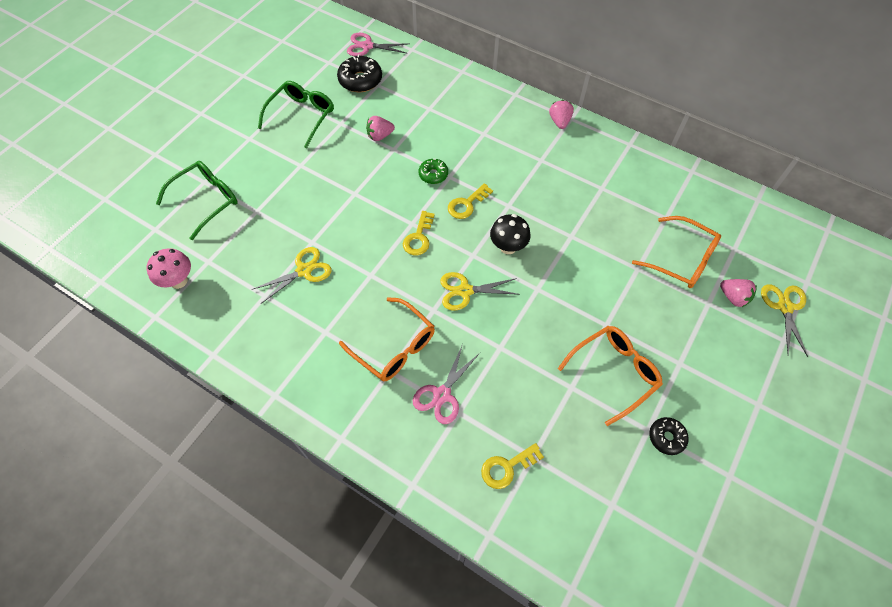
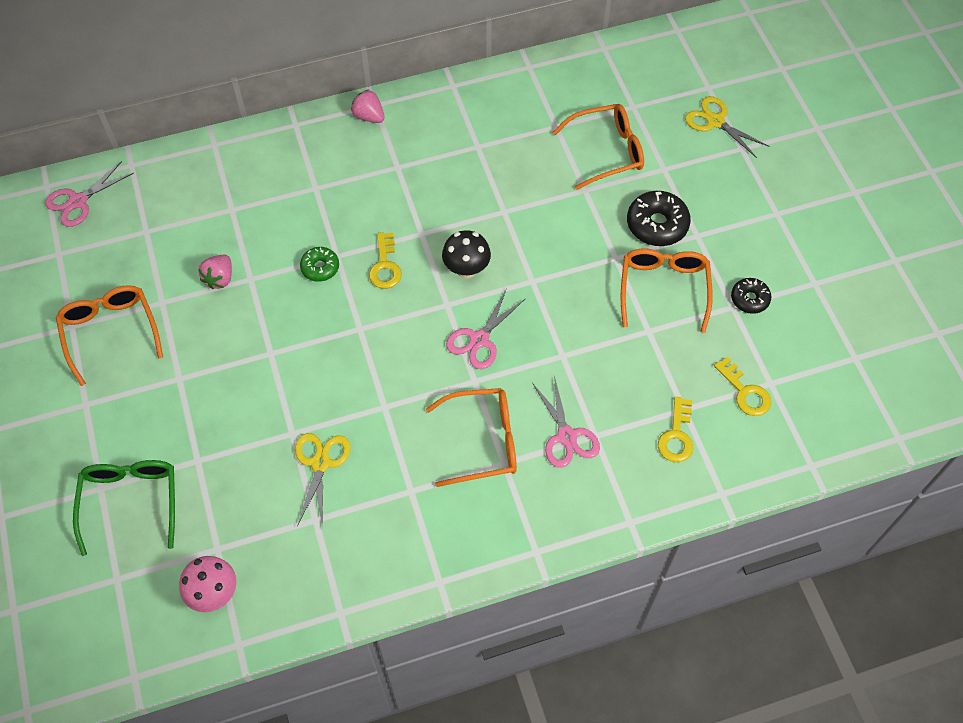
camera: 50 degrees left, 0 degrees up
(301, 116) = (110, 332): green glasses -> orange glasses
(360, 80) = (121, 242): black donut -> black donut (657, 224)
(419, 237) = (382, 334): yellow key -> yellow key (745, 392)
(465, 291) = (479, 340): yellow scissors -> pink scissors
(733, 297) = (675, 147): pink strawberry -> none

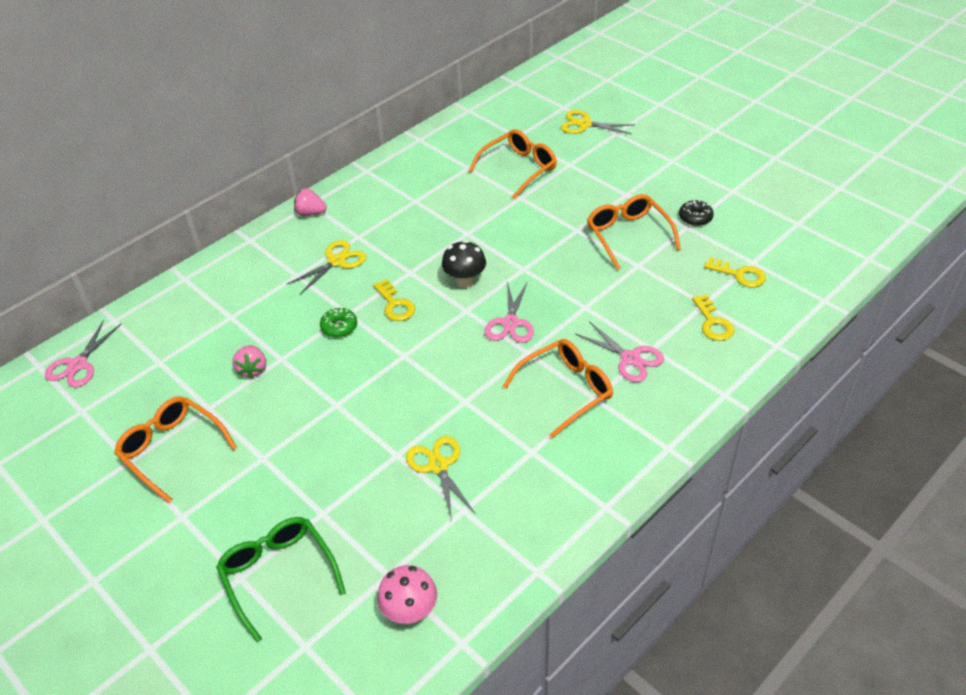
camera: 25 degrees left, 15 degrees down
(360, 188) = (337, 261): none -> yellow scissors
(657, 224) = (591, 198): black donut -> none

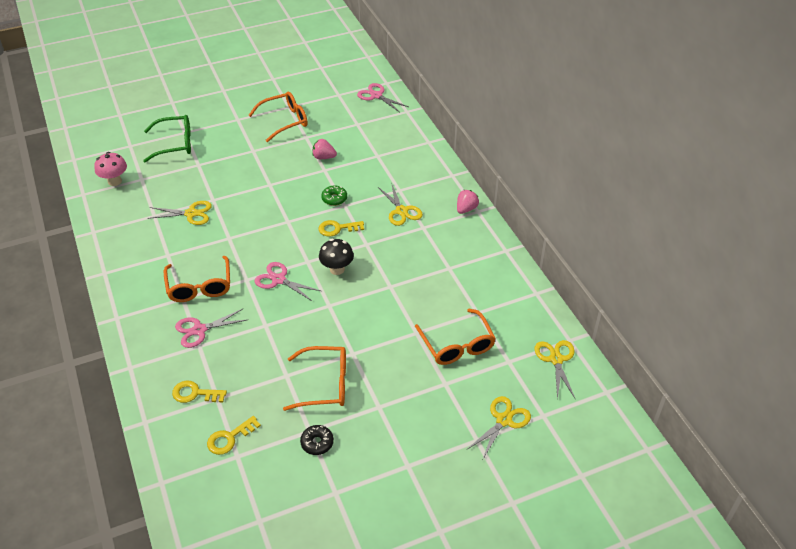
camera: 110 degrees right, 0 degrees up
(497, 112) = (556, 359): none -> yellow scissors

